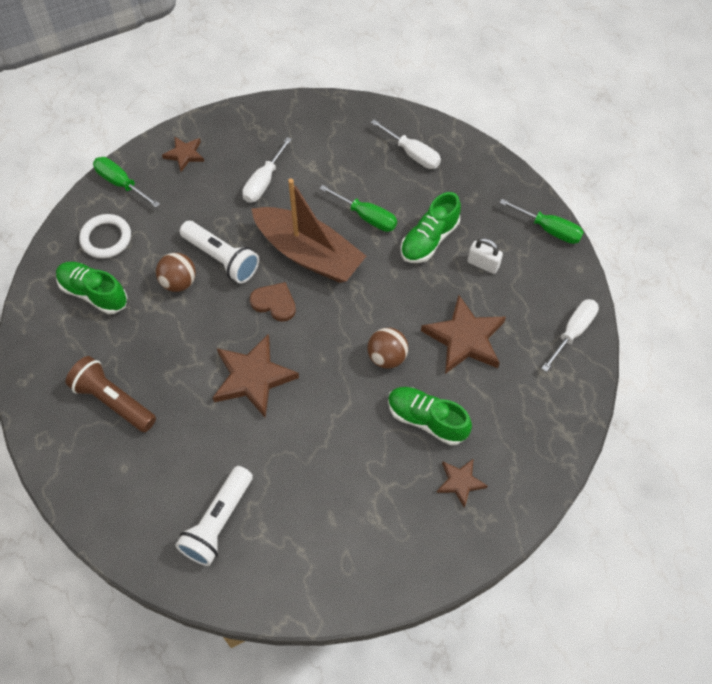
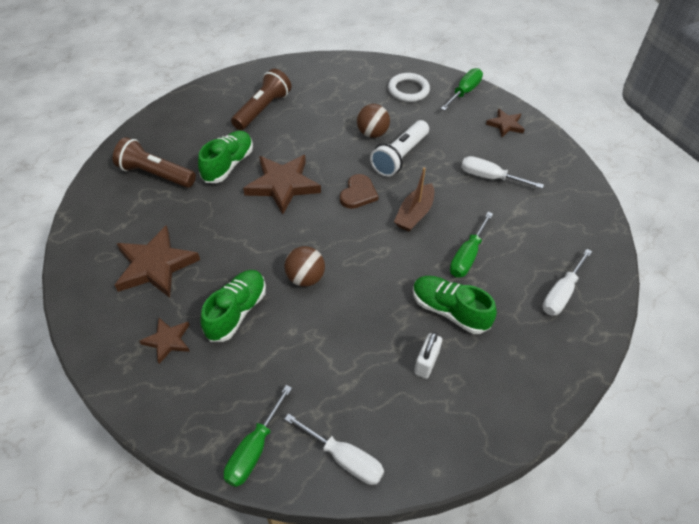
camera: 85 degrees right, 10 degrees down
(94, 293) = (356, 89): green shoe -> green shoe (228, 165)
(218, 522) = (155, 174): white flashlight -> brown flashlight
(308, 254) = (414, 214): brown boat -> brown boat, size x0.55
(465, 338) = (329, 344): brown star -> brown star (155, 265)
(549, 229) = (489, 436): green screwdriver -> green screwdriver (254, 449)

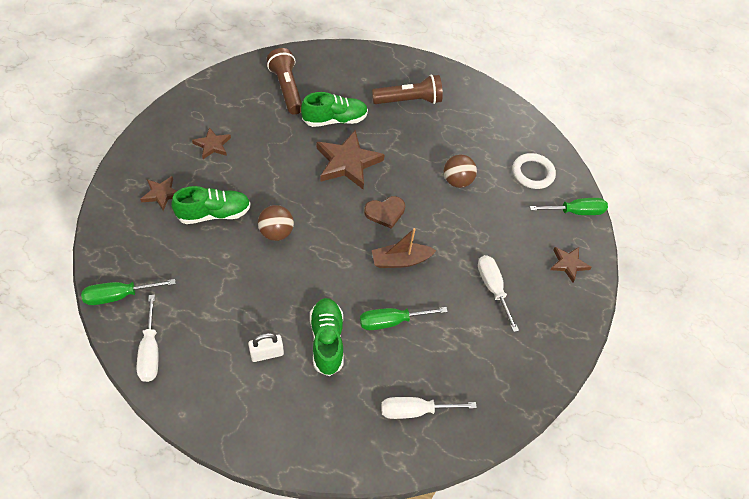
camera: 45 degrees right, 5 degrees up
(155, 265) = (212, 145): brown star -> brown star, size x0.55
(399, 156) = (451, 214): white flashlight -> none

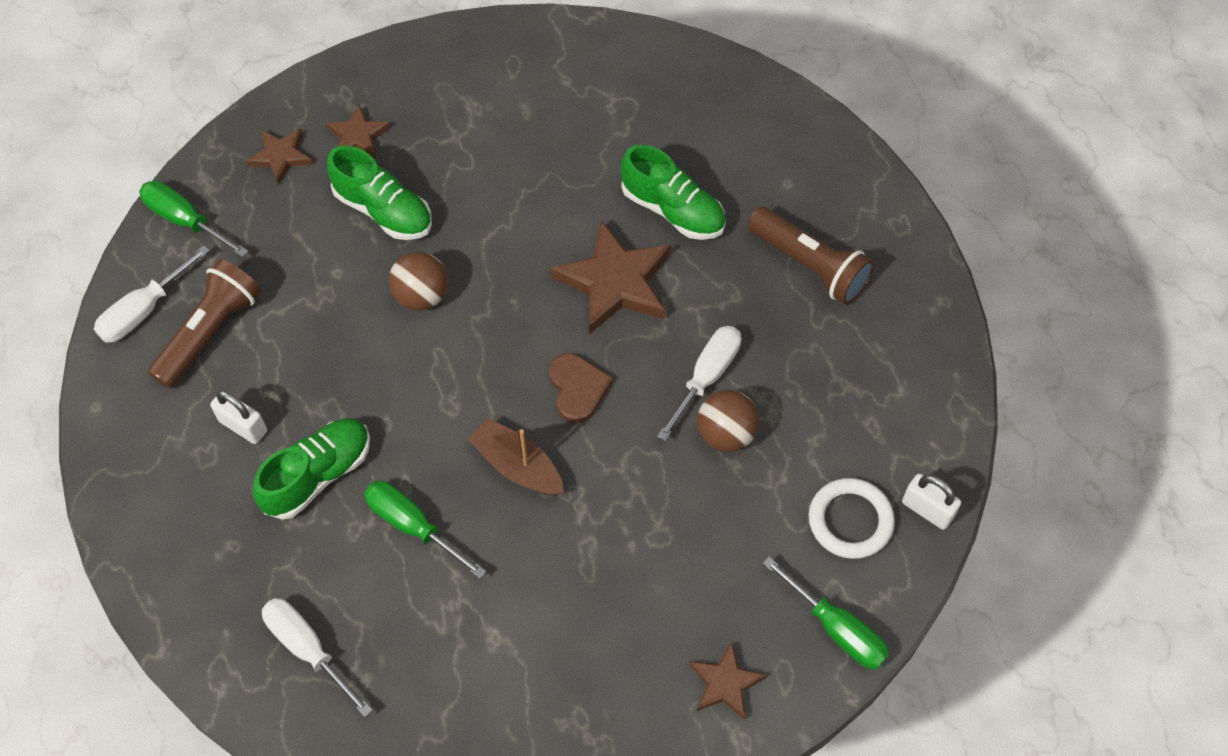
camera: 55 degrees right, 5 degrees up
(212, 145) = (484, 120): brown star -> brown star (281, 156)
(287, 89) = (665, 116): brown flashlight -> brown flashlight (210, 332)
(385, 212) = (578, 388): brown heart -> brown heart turned 135 degrees counterclockwise
(493, 288) = (582, 611): white screwdriver -> white screwdriver (706, 377)
(549, 148) = (927, 510): none -> white padlock

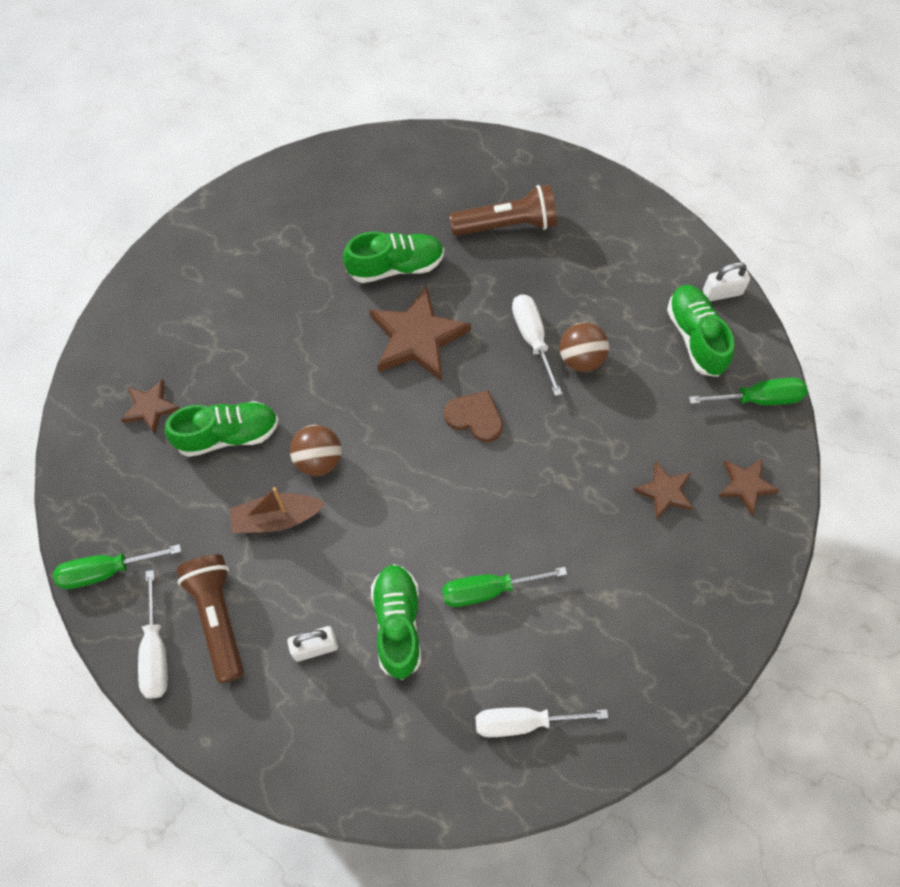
camera: 50 degrees left, 5 degrees up
(281, 156) = (116, 469): brown star -> brown star (665, 491)
(517, 466) = (499, 494): brown boat -> brown boat (276, 518)
(850, 520) = (696, 337): white ring -> green shoe

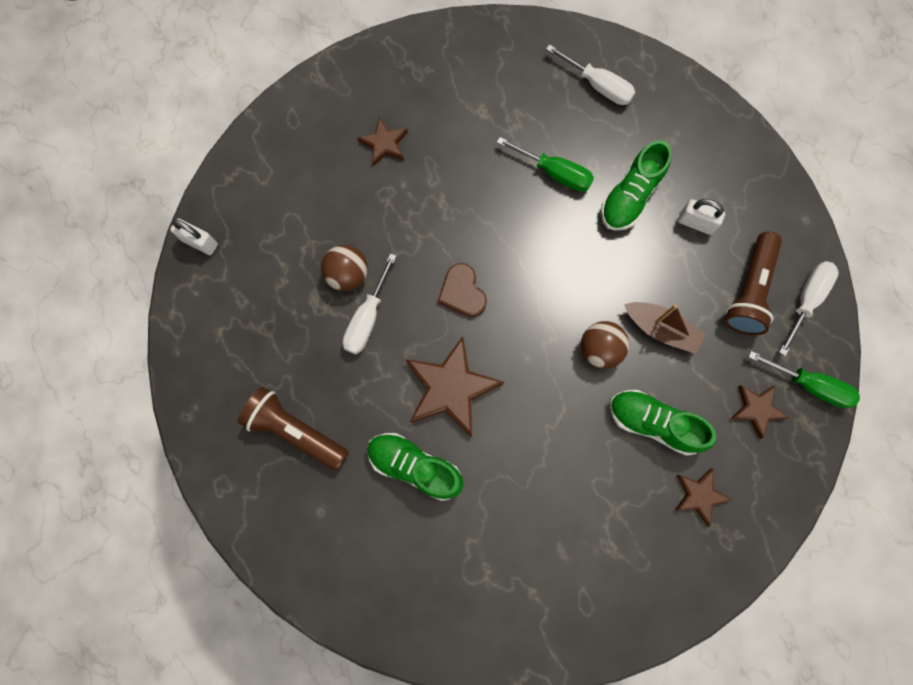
camera: 140 degrees left, 10 degrees up
(696, 337) = (254, 225): green shoe -> none
(746, 485) = (330, 108): brown star -> brown star (756, 409)
(758, 398) = (260, 152): green screwdriver -> none

